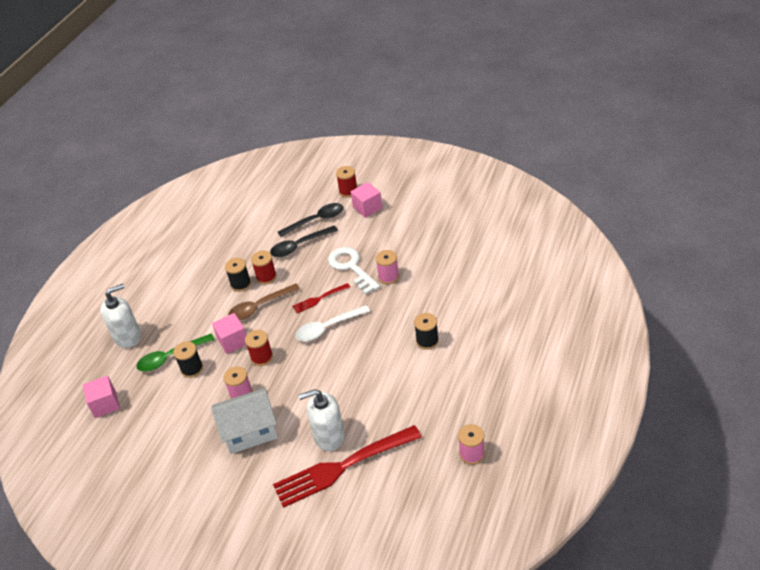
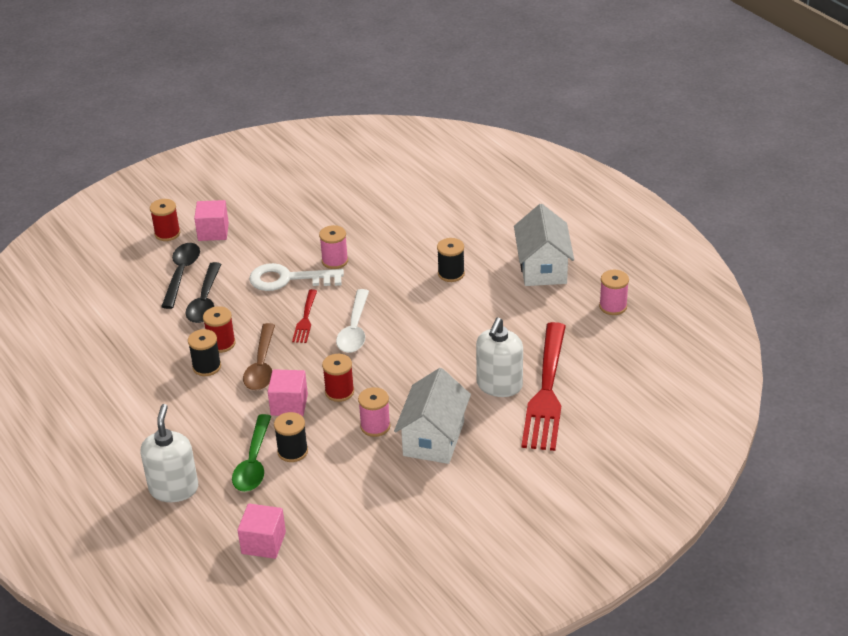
camera: 60 degrees left, 5 degrees down
(479, 386) = (542, 268): none -> white house

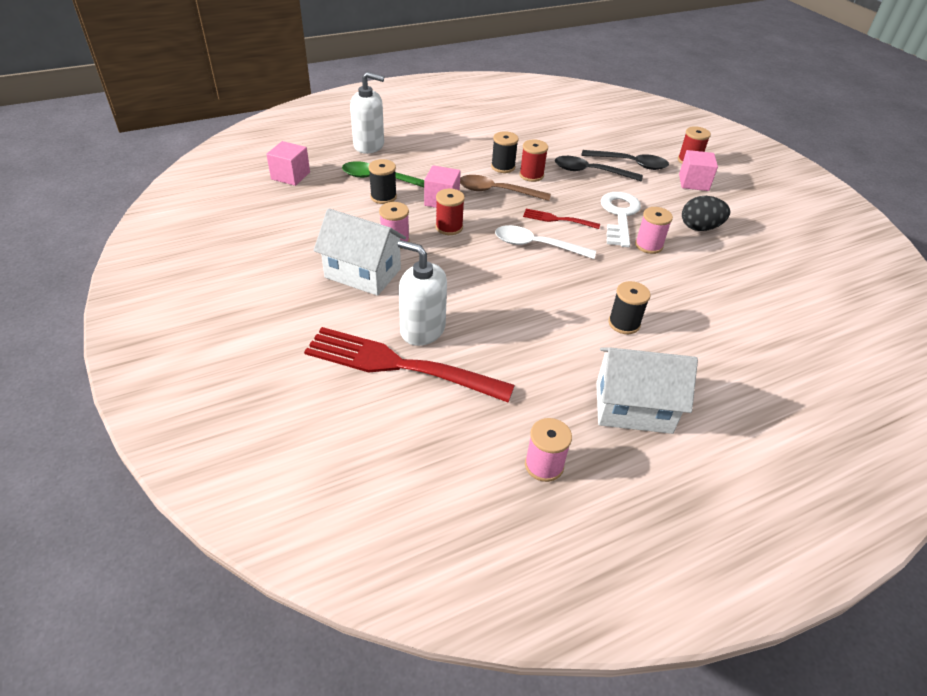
camera: 95 degrees right, 5 degrees up
(297, 230) = (699, 228): none -> black egg

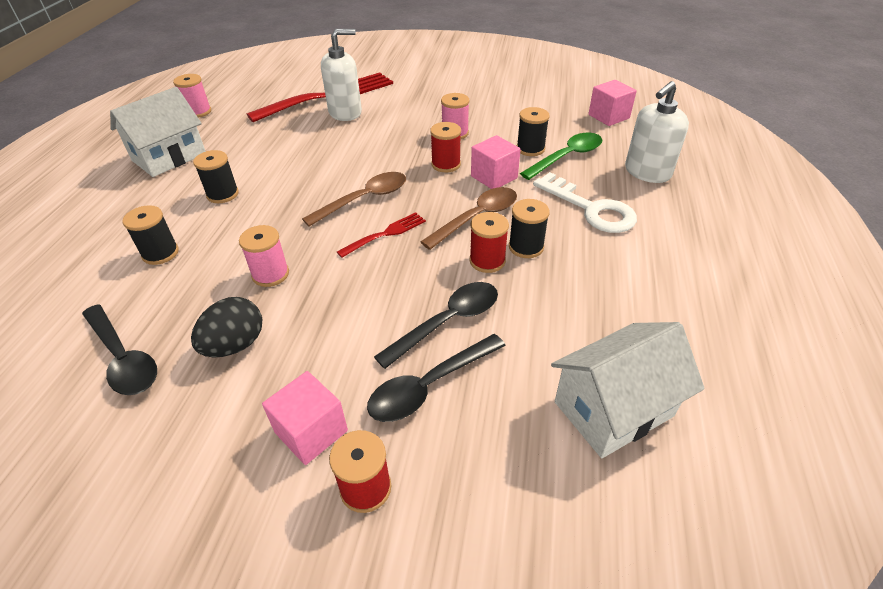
camera: 130 degrees right, 0 degrees up
(363, 273) = (431, 110): white house -> white house (613, 409)
(536, 245) = (364, 199): white spoon -> brown spoon
(619, 215) = (338, 286): white key -> white key (591, 209)
(707, 307) = (160, 253): none -> black spool
(764, 260) = (123, 358): none -> black spoon

